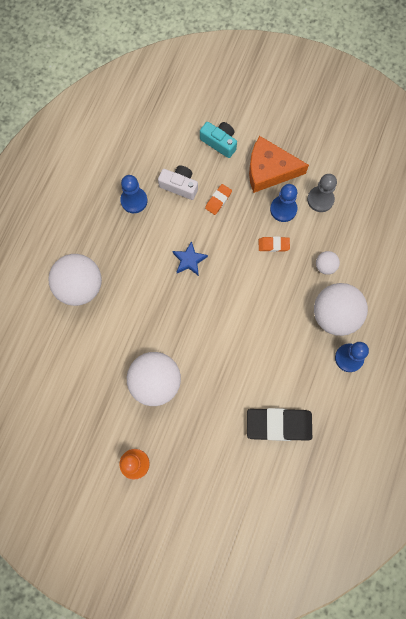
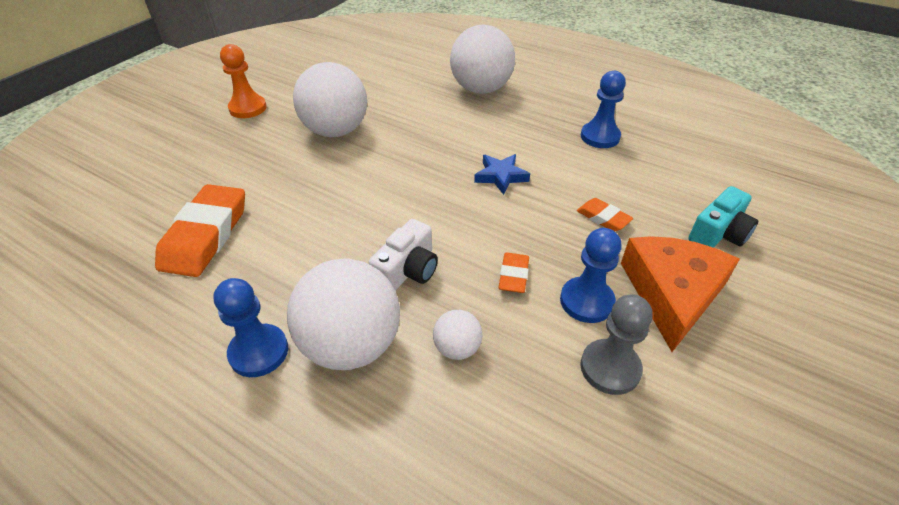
camera: 100 degrees right, 30 degrees down
(179, 186) = (627, 180): white camera -> white camera (407, 270)
(278, 425) = (205, 235): black eraser -> orange eraser

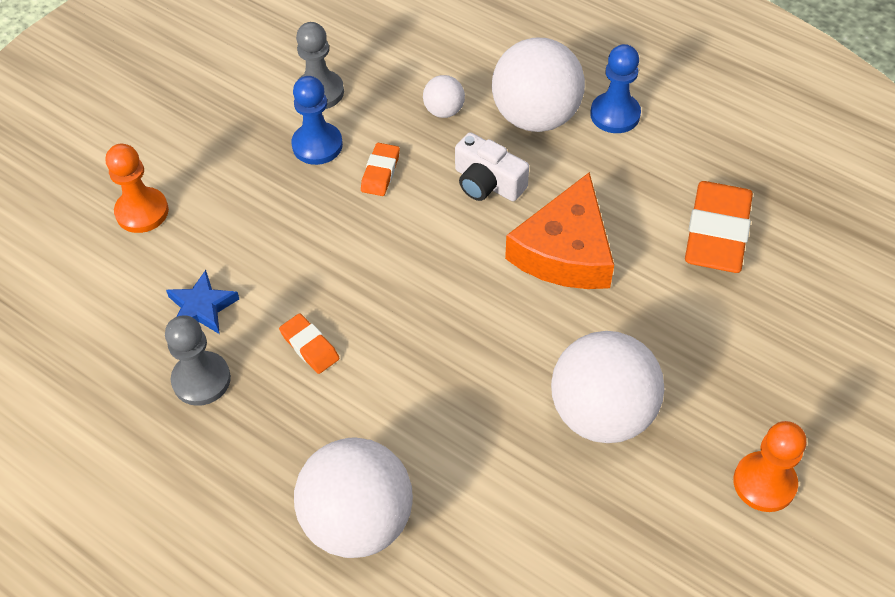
camera: 175 degrees left, 10 degrees up
(407, 270) = (487, 183): white camera -> white camera turned 90 degrees counterclockwise
(501, 176) = (365, 307): blue star -> blue star (202, 307)
(600, 137) = (201, 380): blue pawn -> grey pawn
(603, 218) = (260, 237): orange eraser -> orange eraser (309, 346)
(672, 293) = (233, 149): orange cheese -> orange cheese (565, 251)
(718, 233) = (142, 212): turquoise camera -> orange pawn

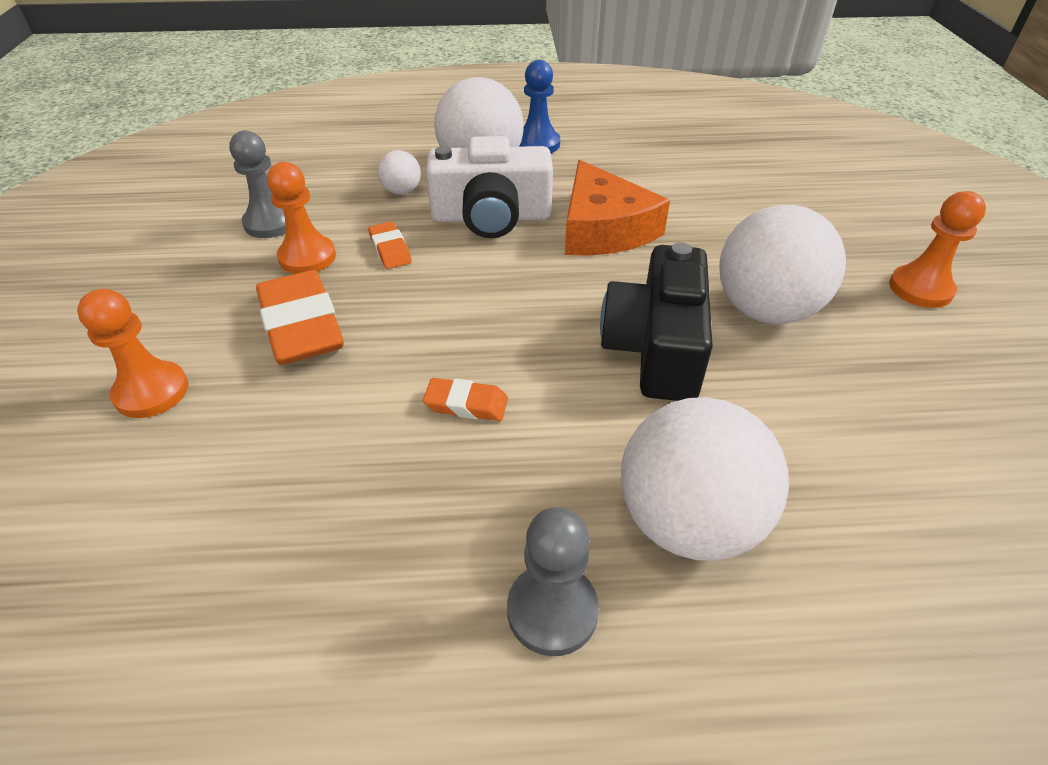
camera: 40 degrees left, 10 degrees down
(201, 380) = (377, 502): grey pawn -> grey pawn (552, 610)
(202, 307) = (310, 437): blue star -> none
(317, 145) = (307, 257): blue pawn -> orange pawn
(479, 388) = (656, 348): none -> black camera
(487, 183) = (491, 217): white camera -> white camera, size x1.60
(717, 233) = (689, 173): orange eraser -> orange eraser (302, 326)

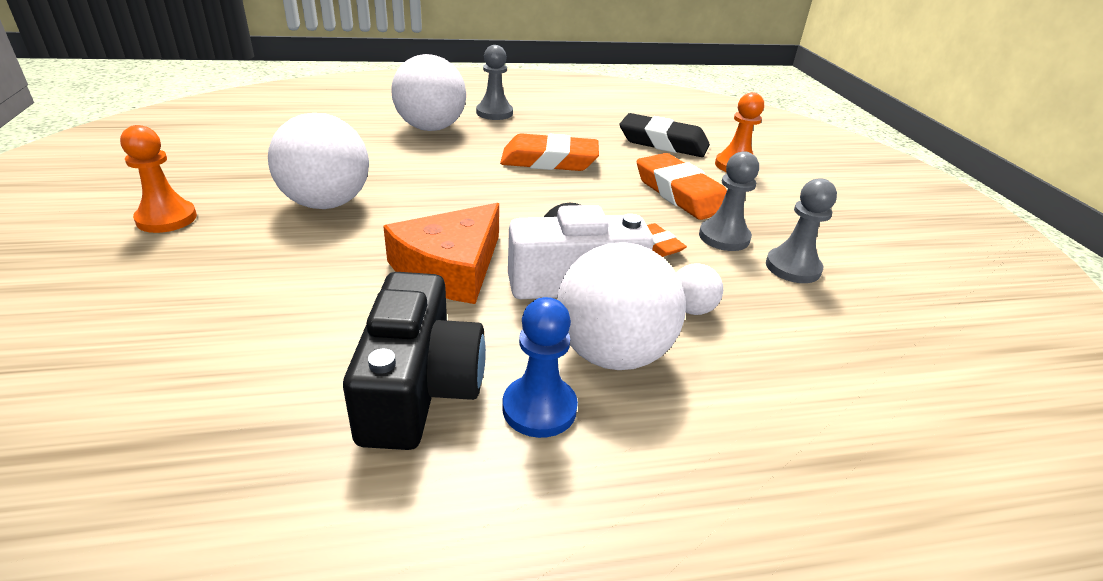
camera: 170 degrees right, 10 degrees down
(222, 468) = (663, 143): none -> black eraser
(307, 257) = (724, 237): orange pawn -> grey pawn
(466, 404) = (549, 160): orange eraser -> orange eraser, size x2.01
(603, 229) = (450, 268): orange cheese -> orange cheese turned 120 degrees counterclockwise
(656, 348) = (425, 183): black camera -> black camera (418, 387)

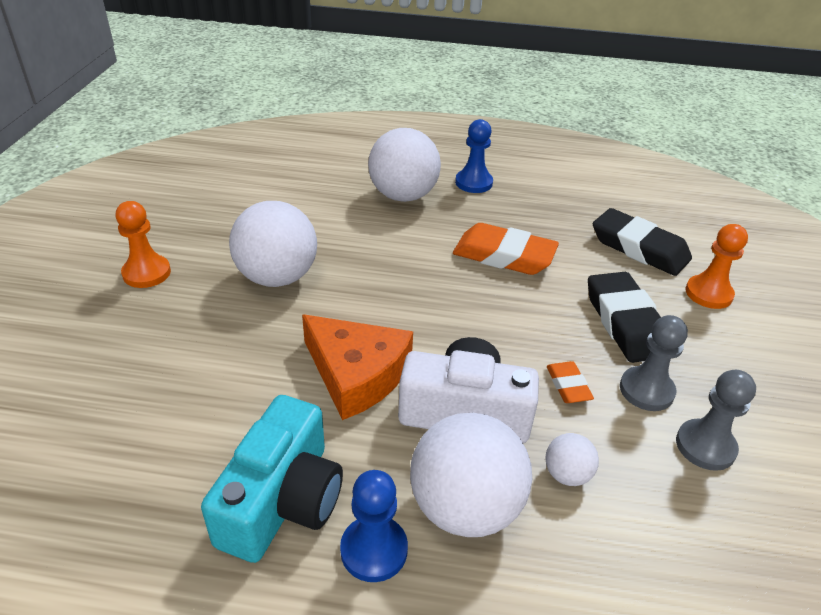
camera: 20 degrees right, 5 degrees up
(418, 387) = (282, 500): black camera -> turquoise camera
(450, 268) = (357, 374): orange cheese -> orange cheese turned 105 degrees counterclockwise
(494, 113) = (473, 183): grey pawn -> blue pawn
(680, 193) = (625, 322): orange eraser -> black eraser

